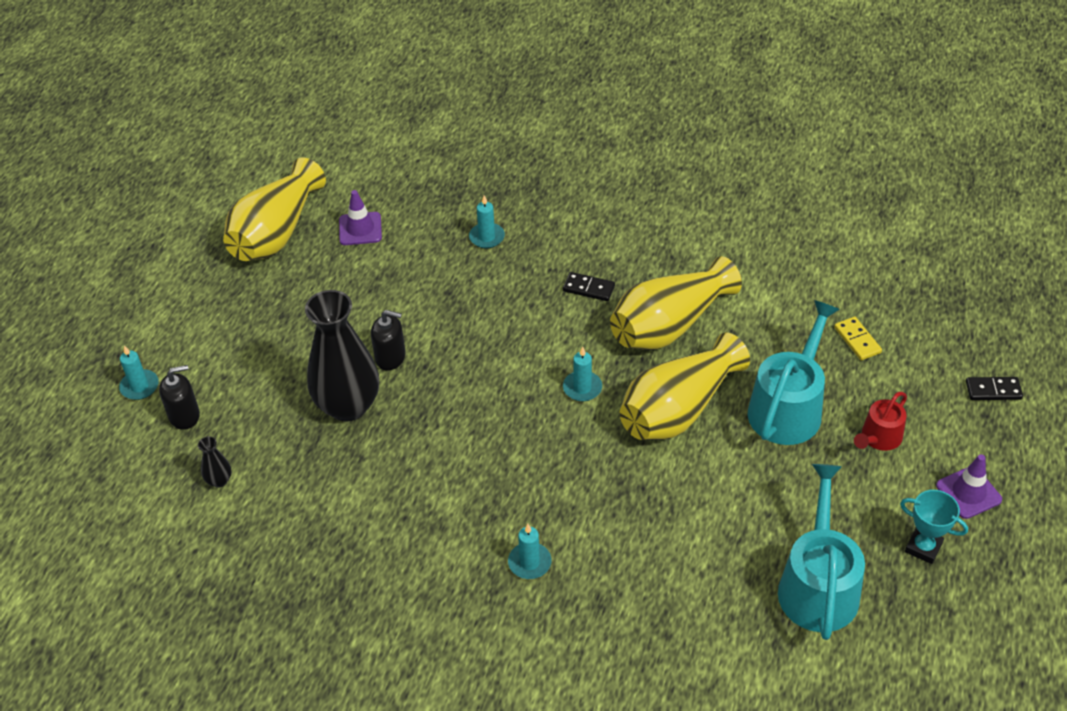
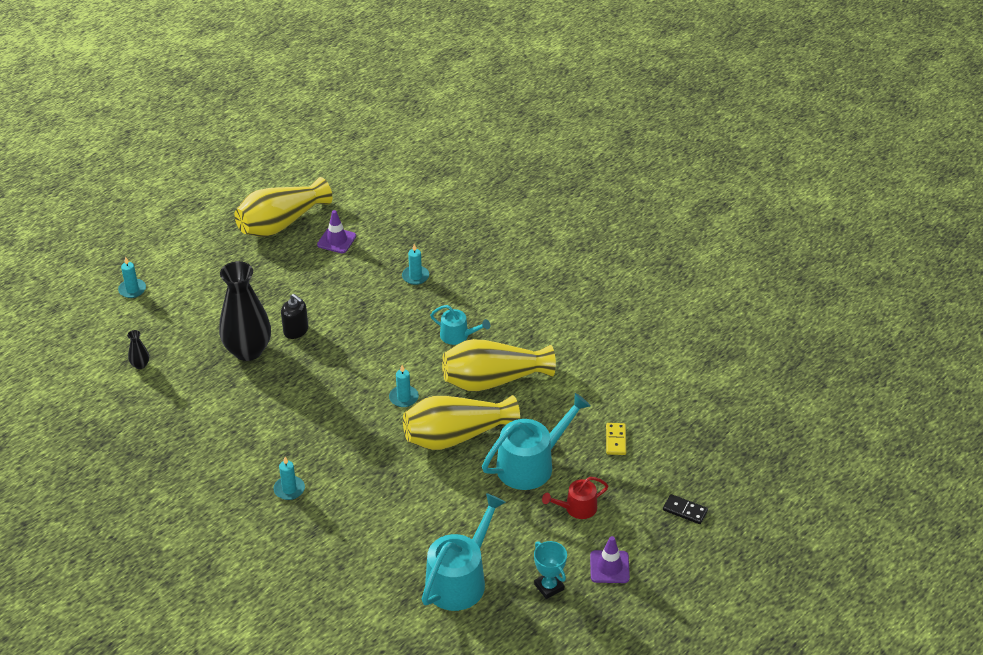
camera: 25 degrees right, 5 degrees down
(184, 415) = (146, 318): black soap dispenser -> none
(589, 288) = (458, 335): black domino -> turquoise watering can

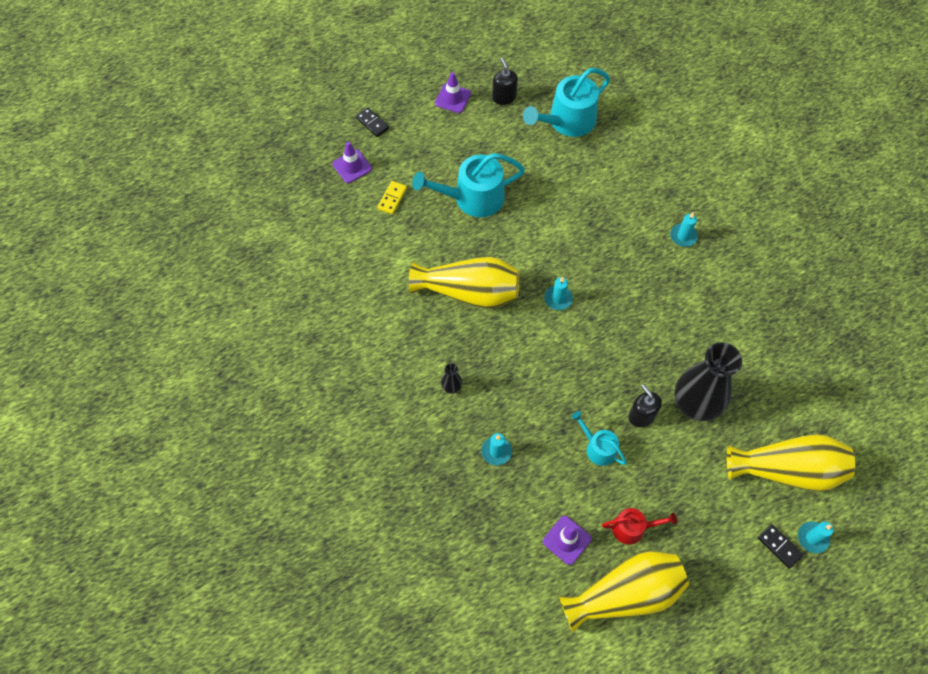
camera: 160 degrees left, 20 degrees up
(140, 365) = (808, 421): black vase -> black vase (451, 387)
(160, 278) = (779, 546): none -> black domino
(456, 436) = (525, 244): yellow vase -> yellow vase (787, 470)
(458, 335) = (482, 355): turquoise watering can -> turquoise watering can (598, 448)
(549, 587) = (504, 97): turquoise trophy -> black soap dispenser
(577, 508) = (454, 150): red watering can -> red watering can (632, 528)
(677, 459) = (352, 166): none -> purple traffic cone

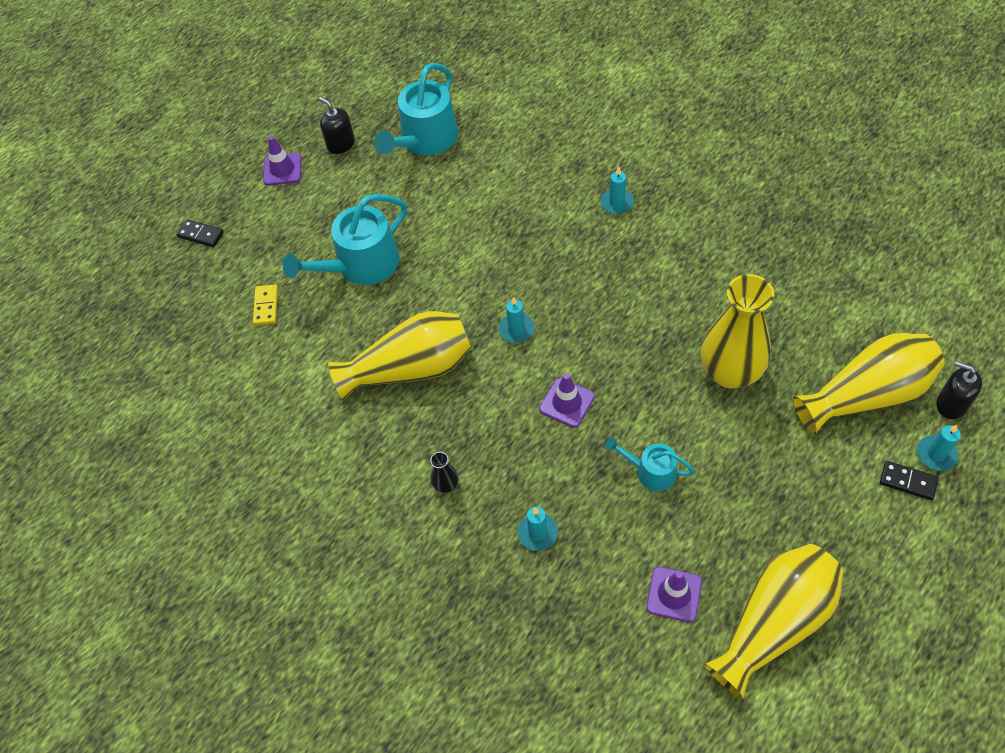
camera: 20 degrees left, 5 degrees down
(352, 166) = (199, 292): purple traffic cone -> purple traffic cone (567, 403)
(632, 528) = (739, 542): red watering can -> none
(641, 415) = (679, 412): black soap dispenser -> black soap dispenser (951, 404)
(695, 404) = (730, 372): black vase -> yellow vase

